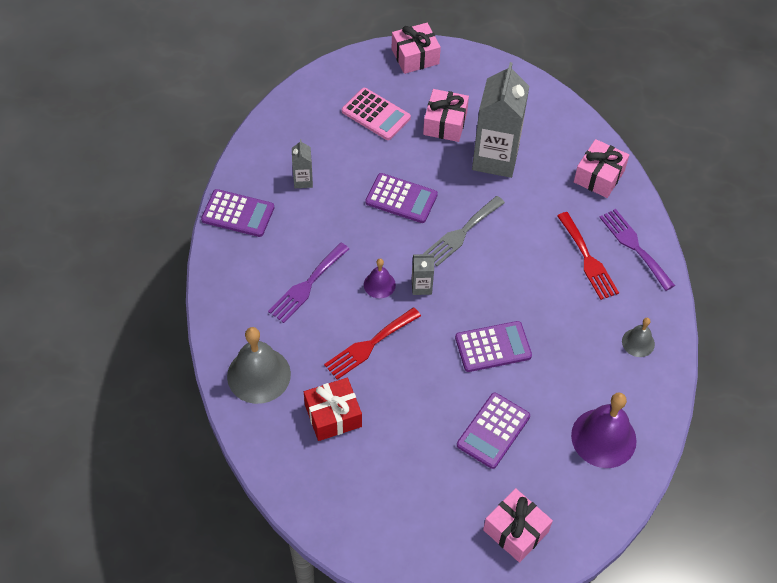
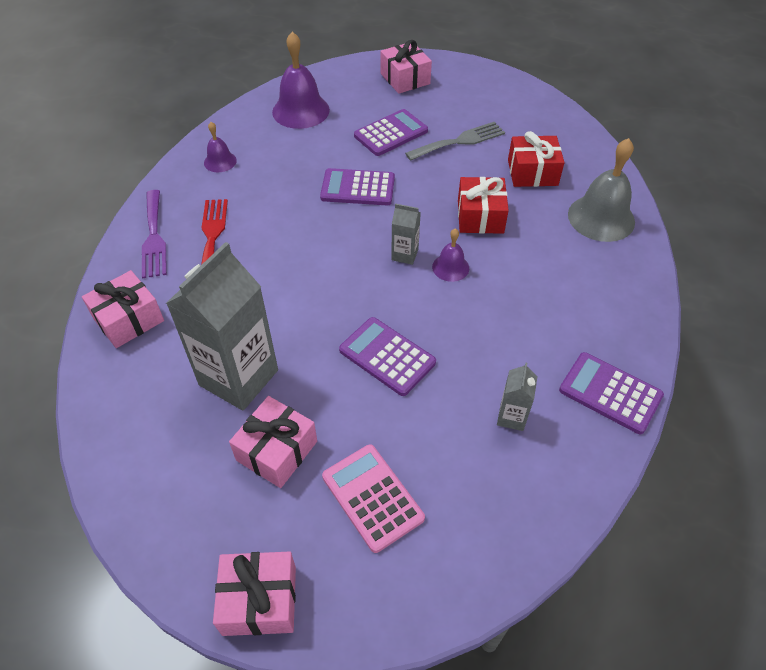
camera: 160 degrees left, 5 degrees down
(307, 285) = (534, 286): purple fork -> none
(369, 345) = (480, 216): red fork -> red gift
(461, 233) = (333, 297): grey fork -> grey fork (459, 141)
(638, 342) = (220, 161): grey bell -> purple bell

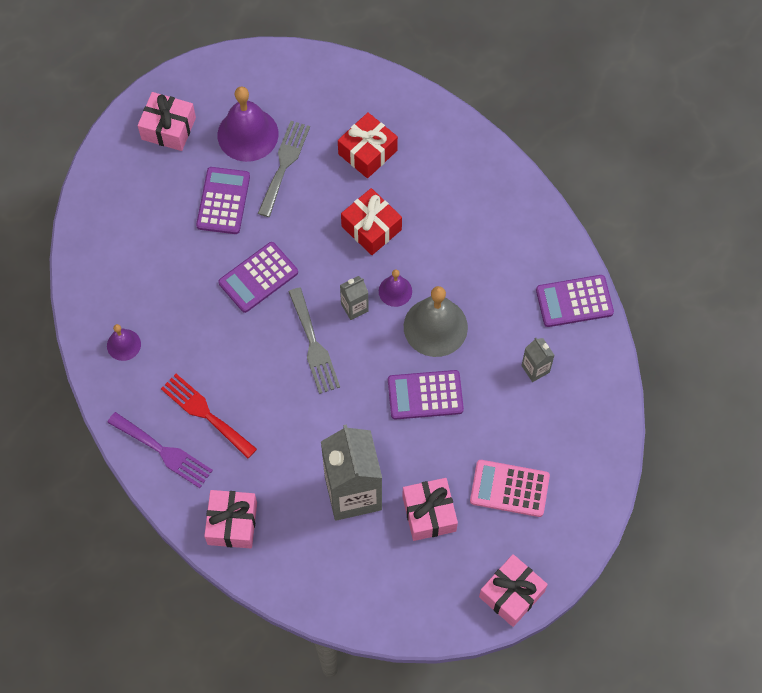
camera: 45 degrees left, 15 degrees up
(301, 111) = (123, 238): purple bell -> purple bell (248, 134)
(343, 255) = (313, 345): none -> grey fork
(601, 218) = (452, 157): grey bell -> grey bell (435, 327)

